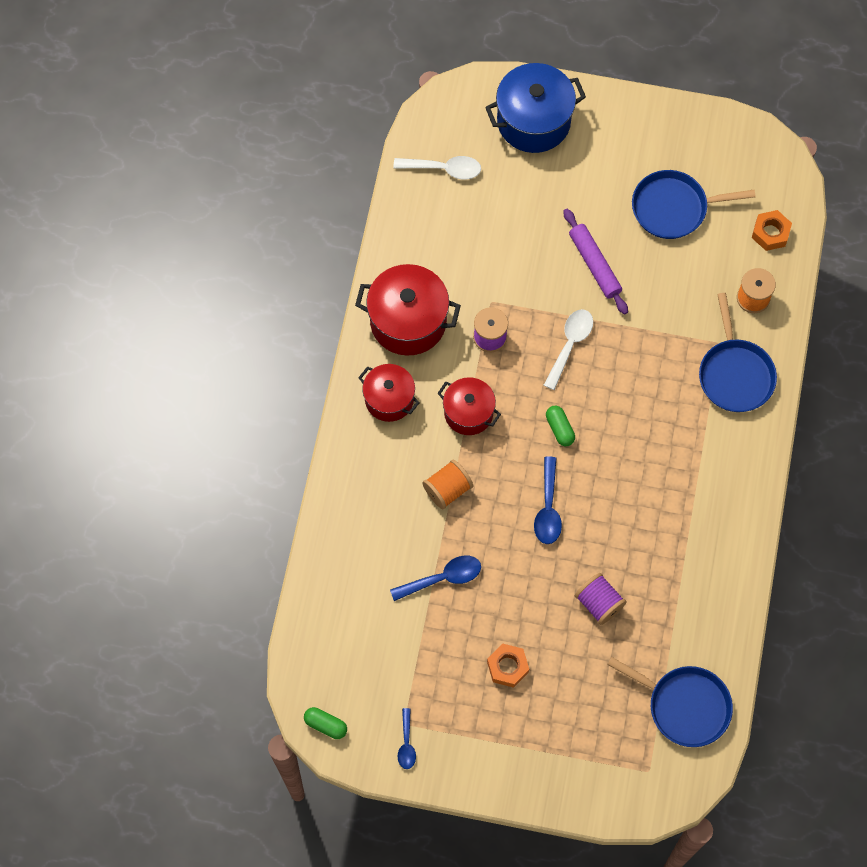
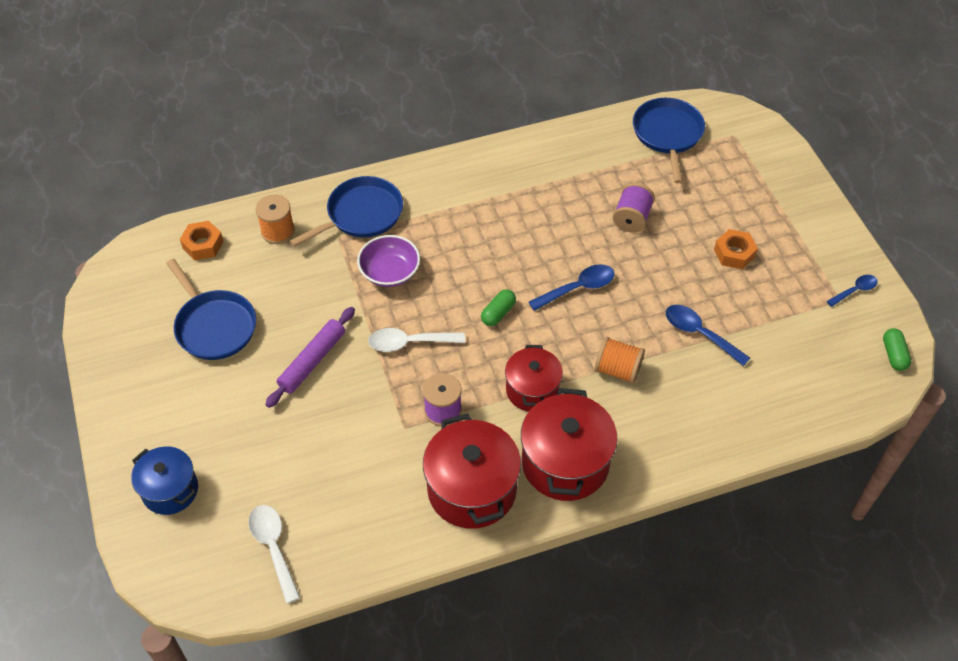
camera: 120 degrees left, 15 degrees down
(389, 399) = (565, 463): red pot -> red pot, size x1.58
(533, 121) = (170, 490): blue pot -> blue pot, size x0.63
(654, 366) = (390, 272): none -> purple bowl

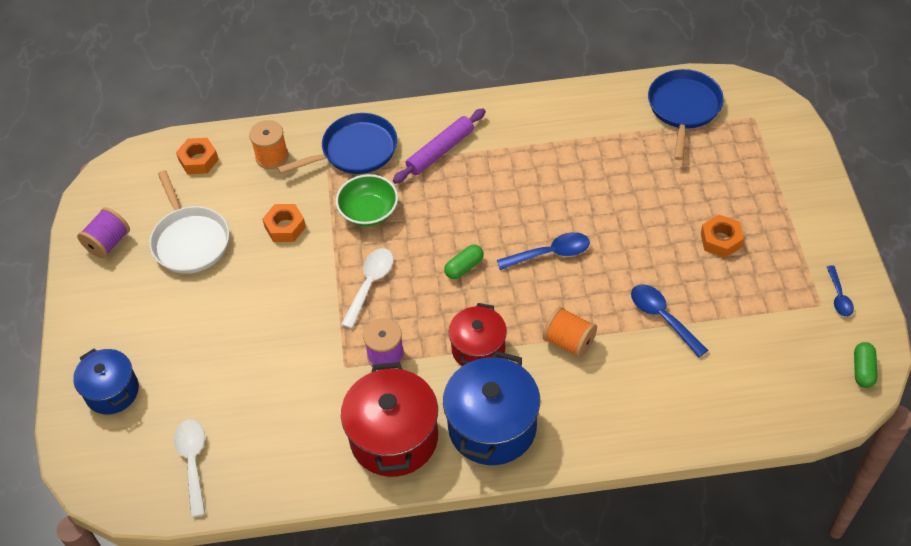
camera: 15 degrees right, 0 degrees up
(214, 326) = (190, 241): blue pan -> white pan
(309, 299) = (285, 227): none -> orange nut
(312, 361) = (273, 288): purple rolling pin -> purple rolling pin (440, 151)
(390, 272) = (368, 211): purple bowl -> green bowl
(409, 343) = (370, 284): white spoon -> white spoon turned 105 degrees clockwise
(565, 463) = (492, 427): red pot -> blue pot
(632, 218) = (623, 190): purple spool -> purple spool (108, 243)
(855, 290) = (839, 297): blue spoon -> blue spoon turned 105 degrees clockwise

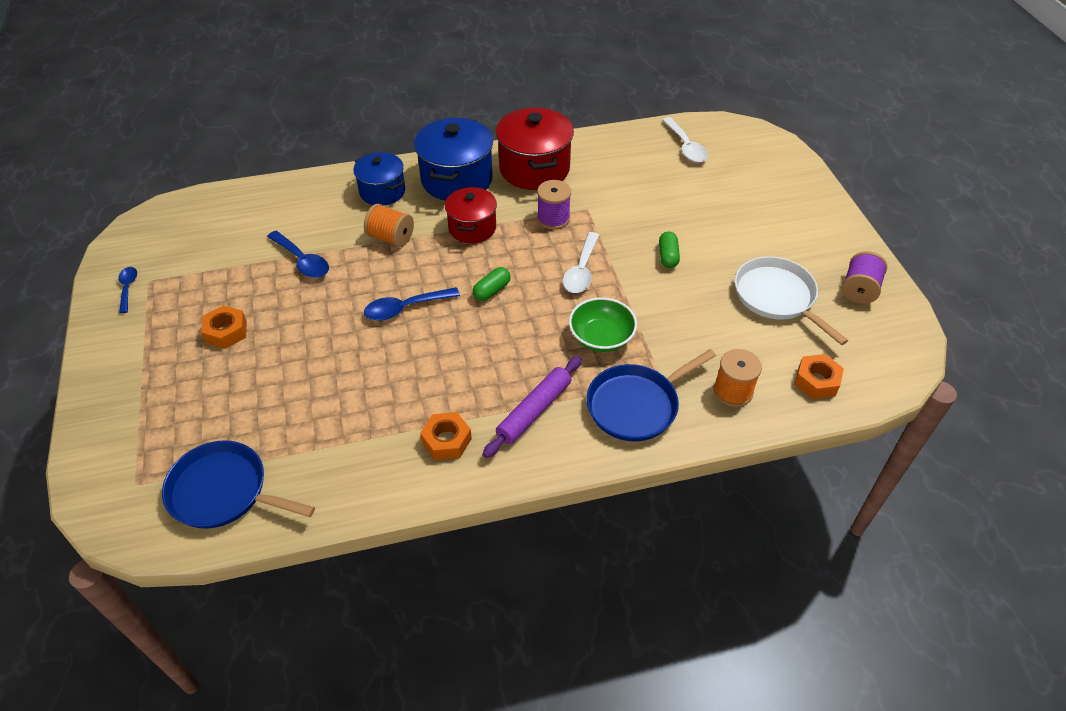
camera: 170 degrees right, 5 degrees down
(112, 391) = (776, 182): blue pot -> blue pot (382, 191)
(285, 227) = (685, 316): orange nut -> orange nut (446, 440)
(683, 108) = (223, 491): blue pan -> blue pan turned 105 degrees clockwise
(863, 370) = (135, 234): green capsule -> green capsule (668, 256)

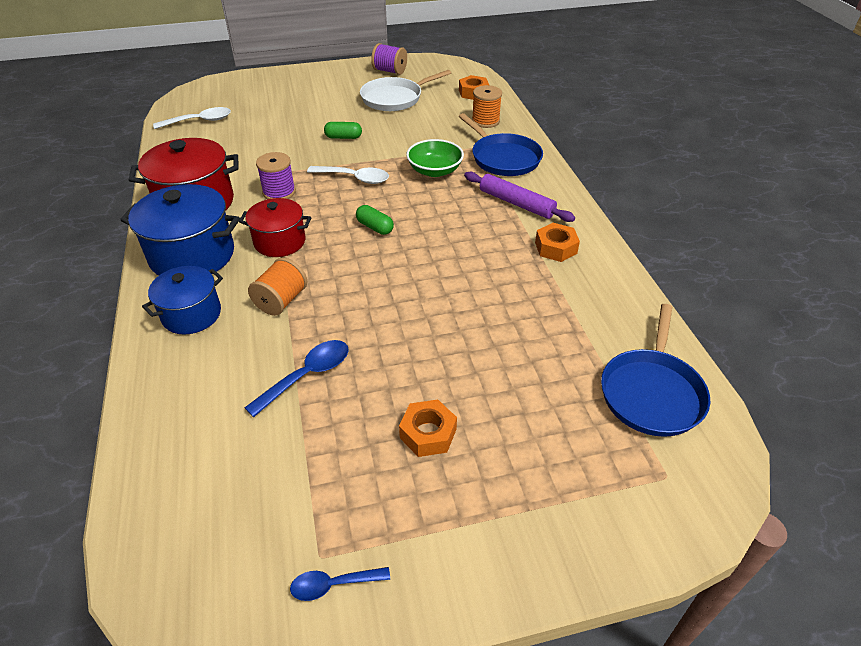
camera: 90 degrees left, 5 degrees down
(405, 308) = (395, 282): blue spoon -> none

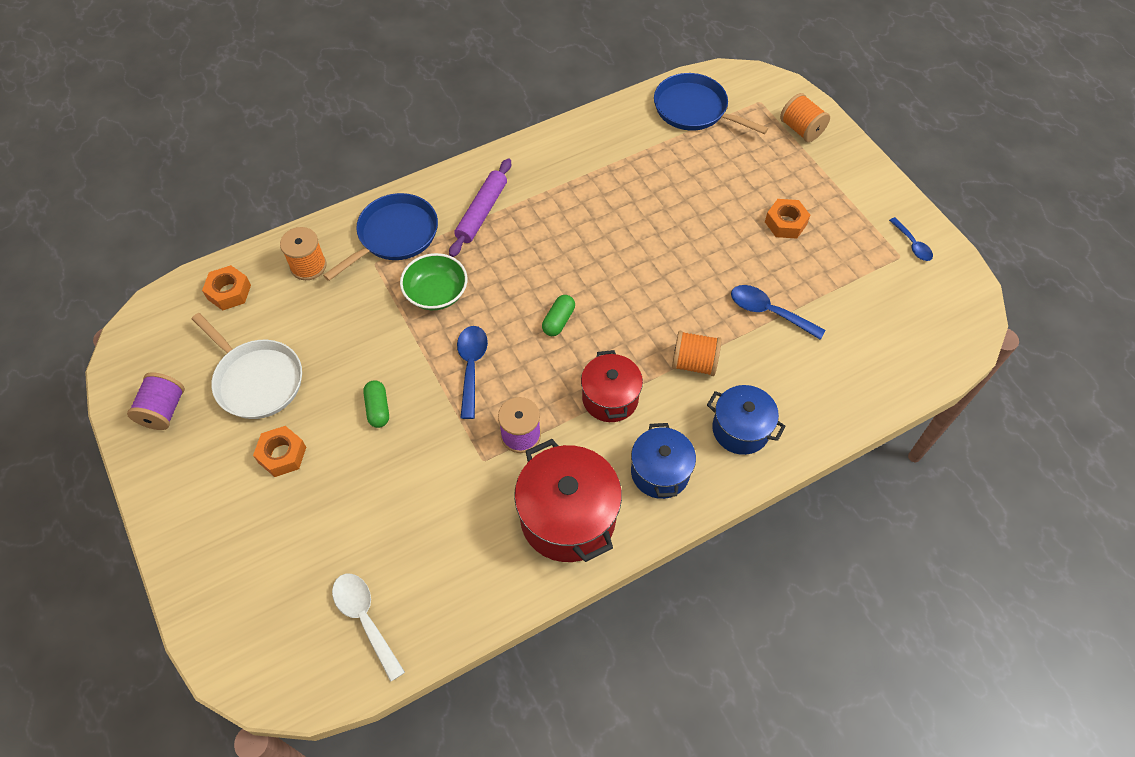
camera: 105 degrees left, 15 degrees up
(192, 255) = (660, 472): blue pot -> blue pot, size x0.63
(354, 178) = (471, 367): white spoon -> blue spoon
(556, 248) = (546, 175): orange nut -> orange nut (282, 455)
(601, 513) = (801, 129): none -> orange spool
(651, 393) = (694, 109): blue pan -> blue pan turned 150 degrees counterclockwise

